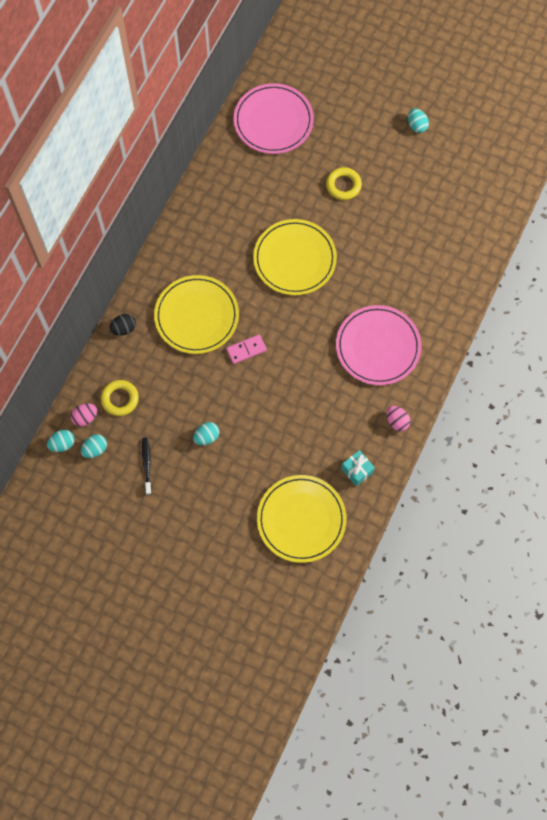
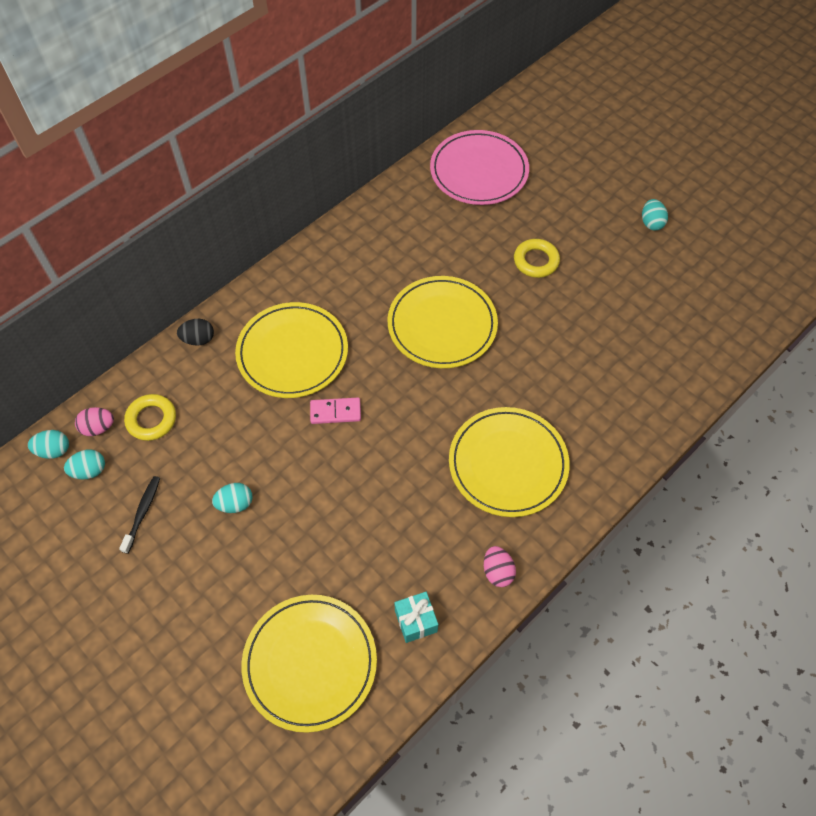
camera: 20 degrees right, 10 degrees down
(378, 347) = (508, 463): pink plate -> yellow plate

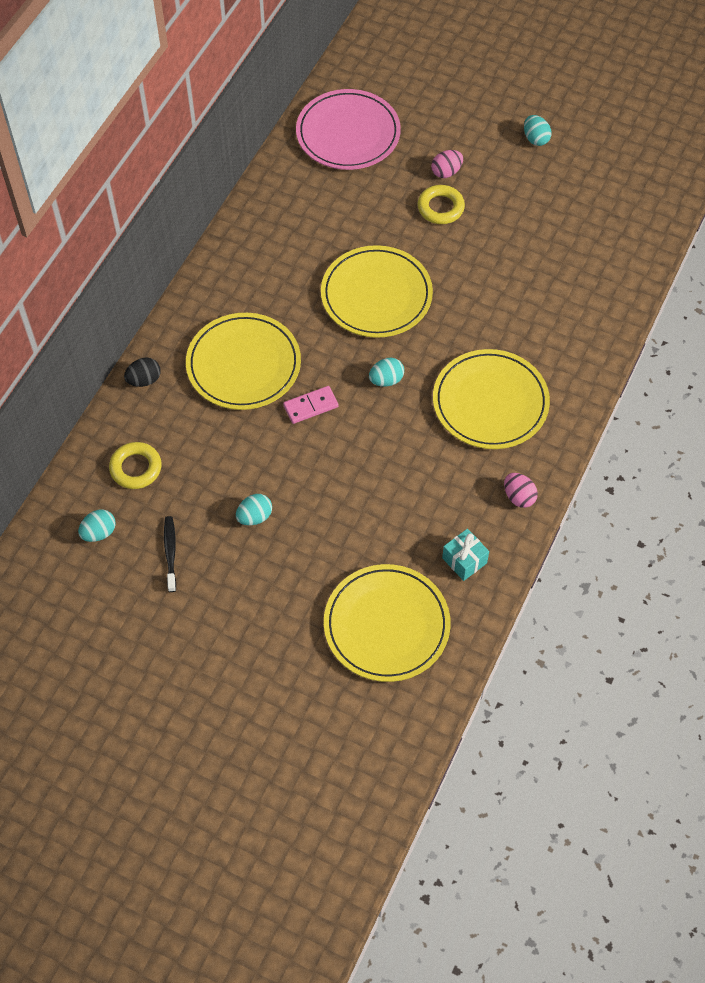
camera: 20 degrees left, 0 degrees up
(54, 450) = (54, 526): turquoise egg -> turquoise egg (386, 380)
(98, 428) = (87, 492): pink egg -> pink egg (446, 172)

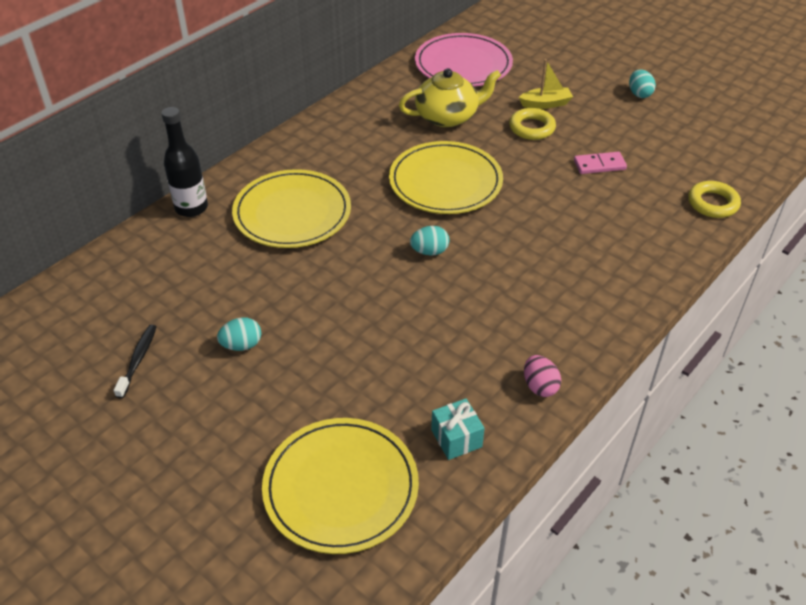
camera: 15 degrees right, 15 degrees down
(99, 532) = (77, 326): turquoise egg -> none
(136, 468) = (144, 277): yellow ring -> yellow ring (712, 203)
(144, 380) = (191, 208): black egg -> black bottle
(311, 406) = (343, 259): pink domino -> pink domino (599, 165)
(353, 210) = (448, 116): none -> yellow teapot
(446, 172) = (545, 104): pink egg -> yellow boat
(490, 402) = (533, 291): yellow plate -> none

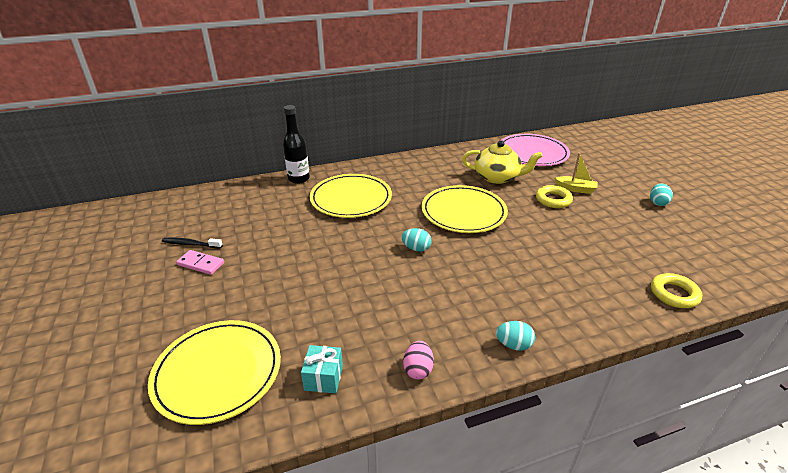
camera: 30 degrees right, 10 degrees down
(138, 360) = (190, 244): black toothbrush -> black toothbrush turned 120 degrees counterclockwise
(242, 345) = (251, 258): turquoise egg -> turquoise egg (513, 345)
(599, 165) = (589, 237): pink domino -> pink domino (201, 264)

